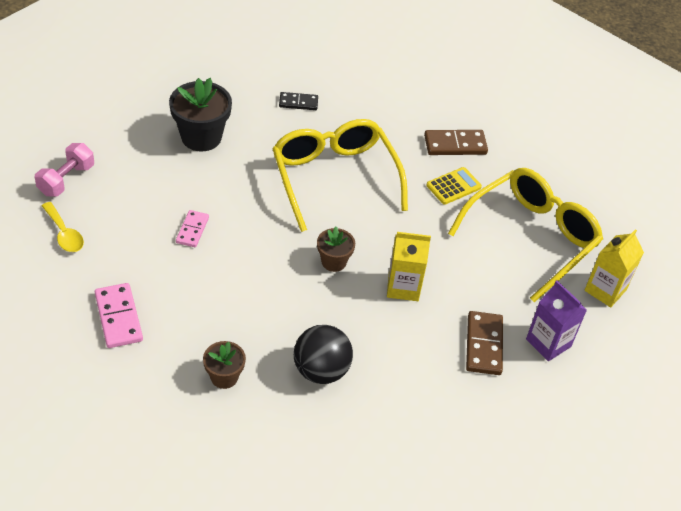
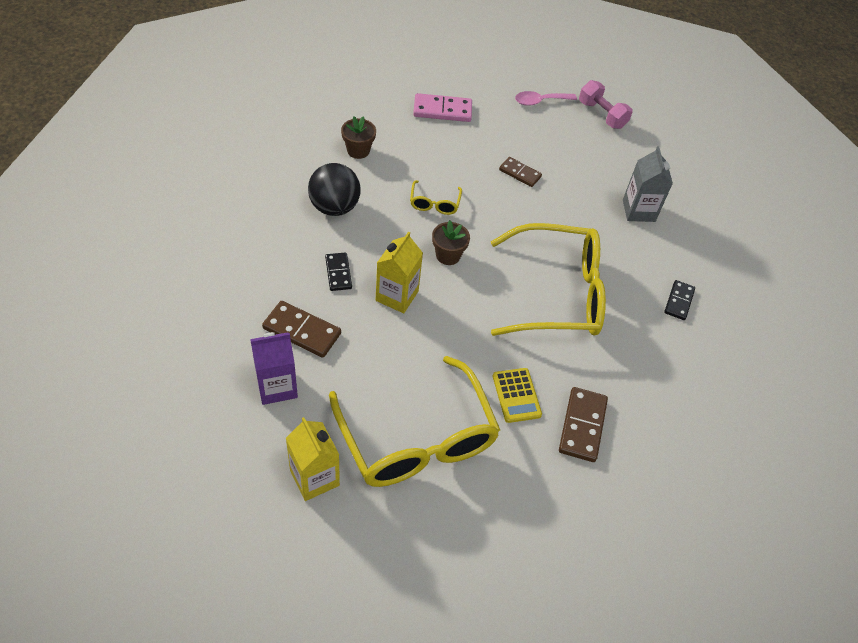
camera: 110 degrees right, 5 degrees up
(64, 234) = (540, 101): yellow spoon -> pink spoon
(192, 230) = (520, 173): pink domino -> brown domino
(201, 137) = (638, 210): black flower pot -> grey carton
(271, 288) = (434, 203): none -> yellow glasses
(403, 339) = (338, 273): none -> black domino

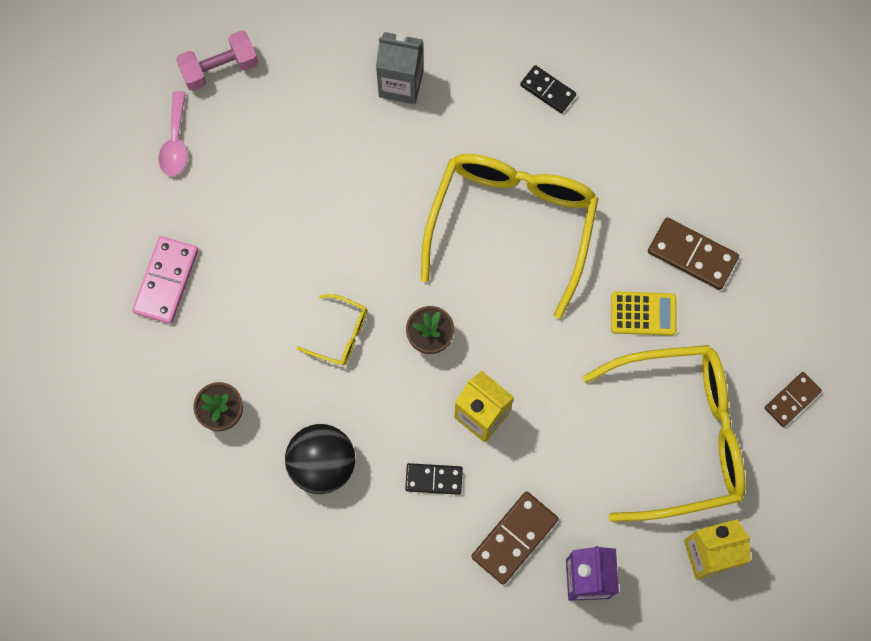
camera: 70 degrees left, 20 degrees up
(520, 173) = (308, 211): brown domino -> brown domino (792, 400)

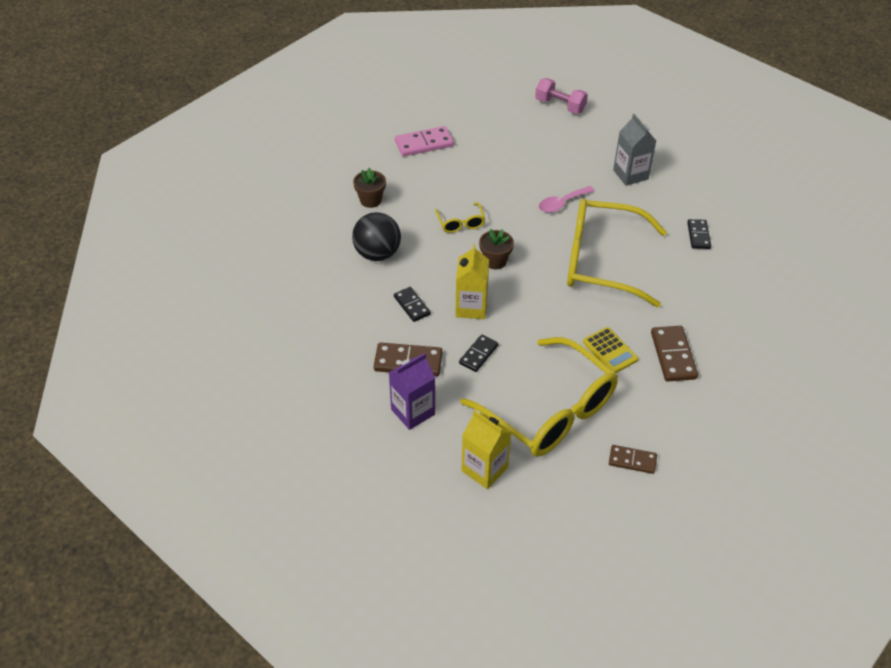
camera: 55 degrees right, 25 degrees down
(176, 142) = (503, 110): pink spoon -> pink spoon (562, 203)
(512, 224) = (601, 261): yellow glasses -> yellow glasses turned 150 degrees counterclockwise
(555, 455) = (478, 354): none -> black domino

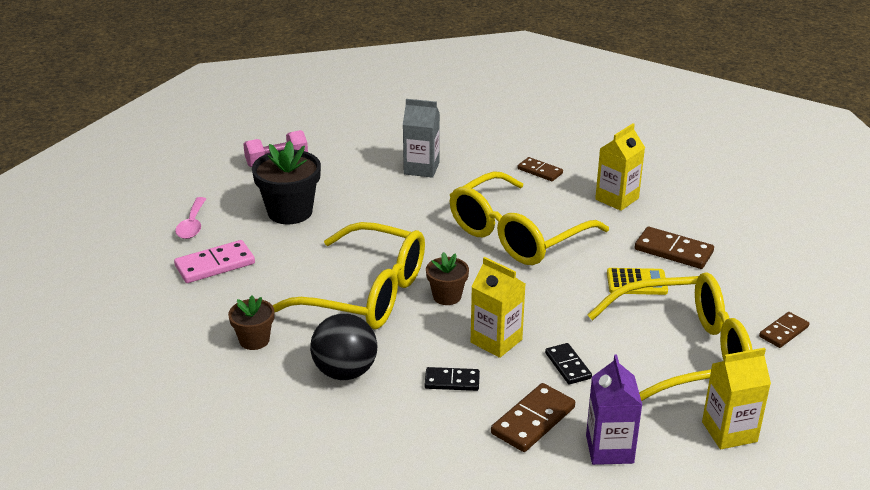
camera: 55 degrees left, 15 degrees down
(424, 143) = (215, 265): pink domino -> pink domino turned 45 degrees clockwise
(460, 223) = (366, 294): yellow glasses -> yellow glasses, size x2.42
(510, 143) = (290, 212): none -> black flower pot
(562, 203) = (413, 221): pink spoon -> pink spoon (192, 225)
(698, 235) = (540, 171): black domino -> brown domino
(709, 294) = (617, 199): none -> yellow carton

